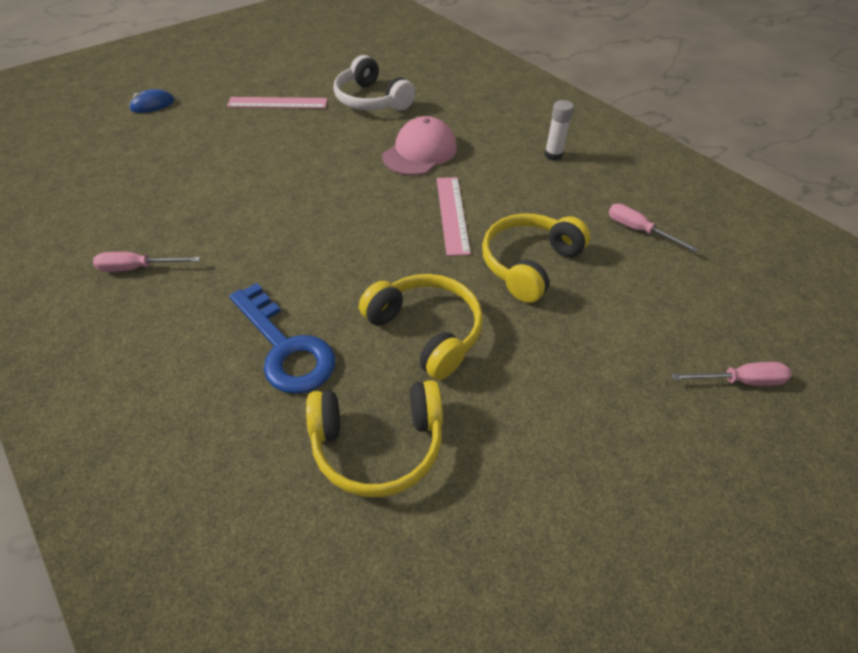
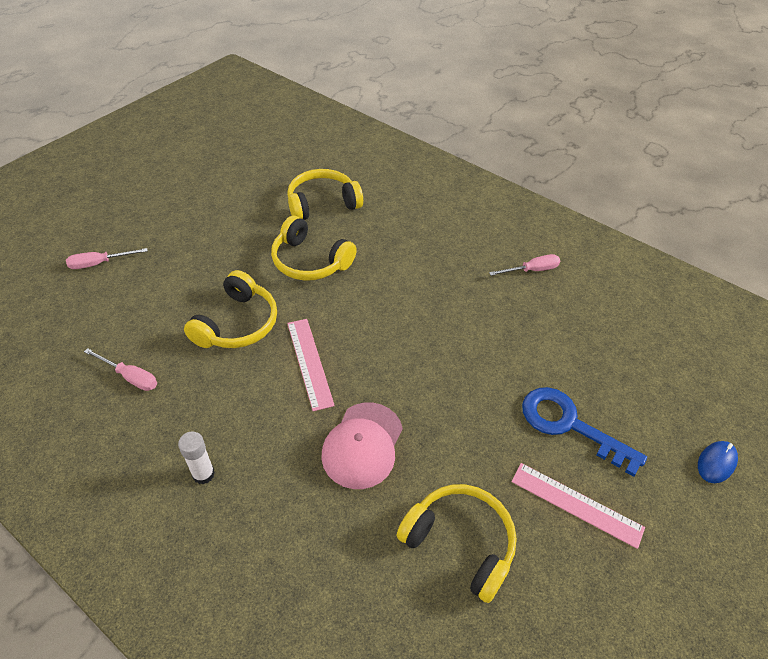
camera: 165 degrees right, 0 degrees up
(277, 103) = (576, 504): pink ruler -> pink ruler turned 45 degrees clockwise
(285, 348) = (396, 238): blue key -> blue key (569, 425)
(371, 100) = (460, 543): white headphones -> yellow headphones

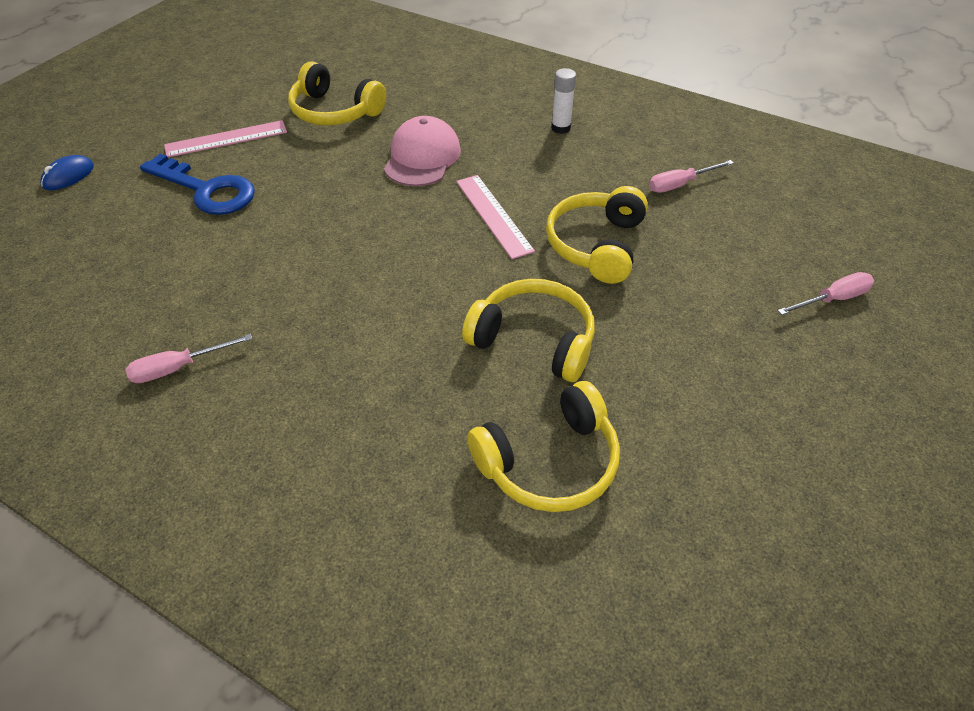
camera: 175 degrees right, 0 degrees up
(130, 377) = (680, 184): pink screwdriver -> pink screwdriver turned 45 degrees counterclockwise
(576, 504) = (226, 139): pink ruler -> pink ruler turned 45 degrees counterclockwise

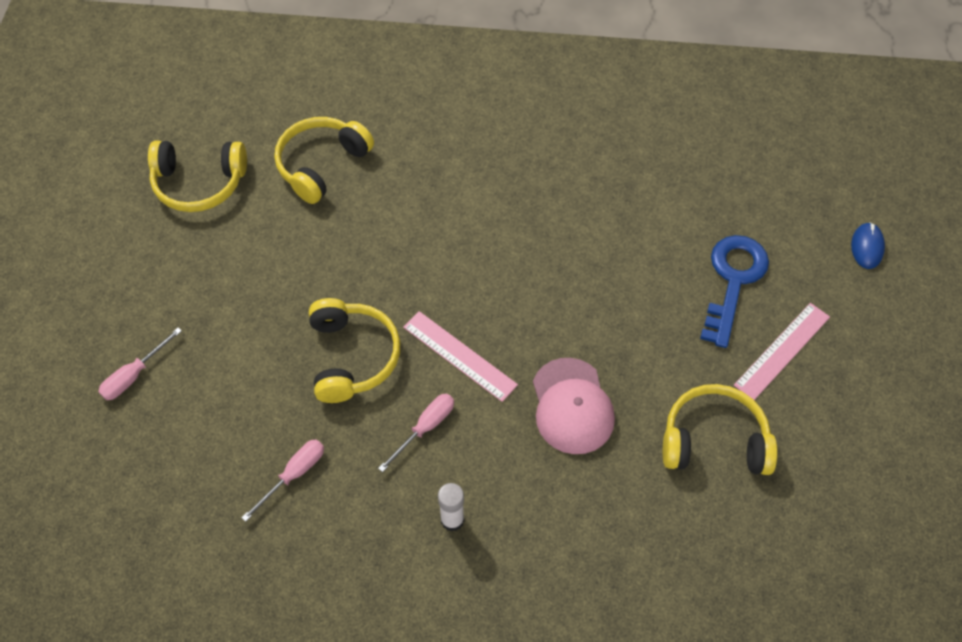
camera: 155 degrees right, 10 degrees up
(179, 367) = (597, 133): pink screwdriver -> pink screwdriver (425, 428)
(207, 190) = (733, 281): blue key -> blue key turned 105 degrees clockwise
(534, 340) = (367, 244): yellow headphones -> yellow headphones (199, 183)

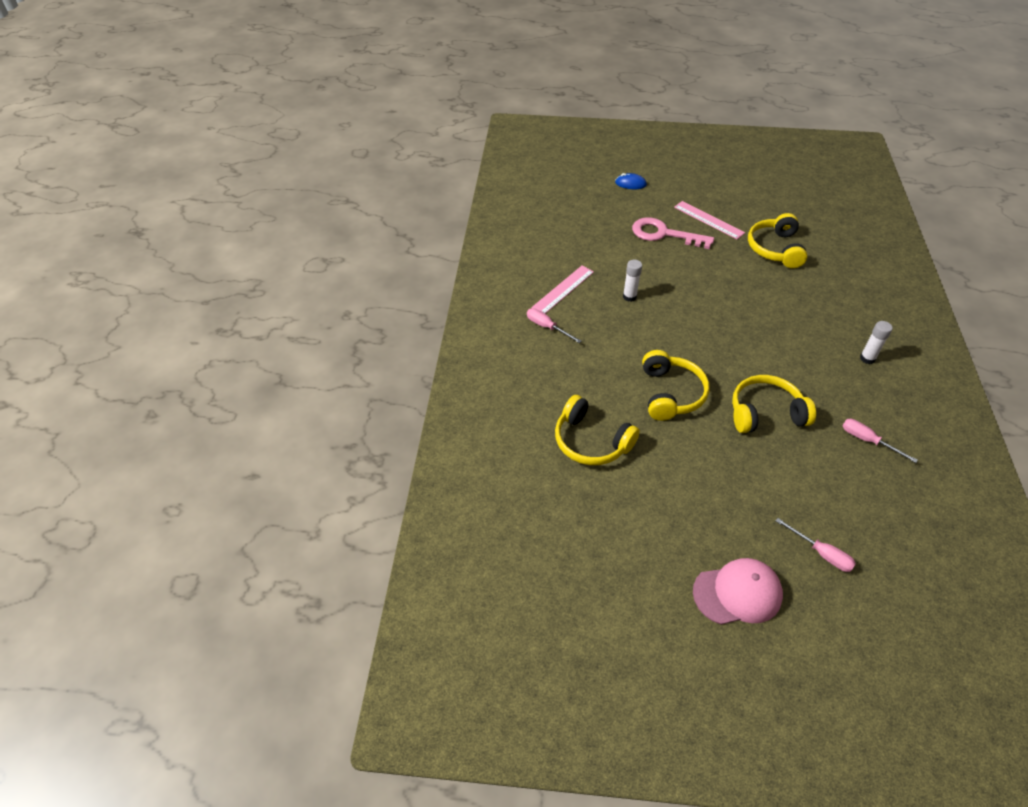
camera: 90 degrees left, 10 degrees down
(199, 183) = (619, 529): yellow headphones -> yellow headphones (670, 394)
(425, 428) = (808, 372): pink screwdriver -> pink screwdriver (547, 327)
(459, 355) = (749, 356): pink ruler -> pink ruler (563, 289)
(572, 406) = (771, 304): pink cap -> pink cap (737, 593)
(579, 223) = (629, 297): none -> white glue stick
(733, 281) = (664, 234): blue key -> pink key

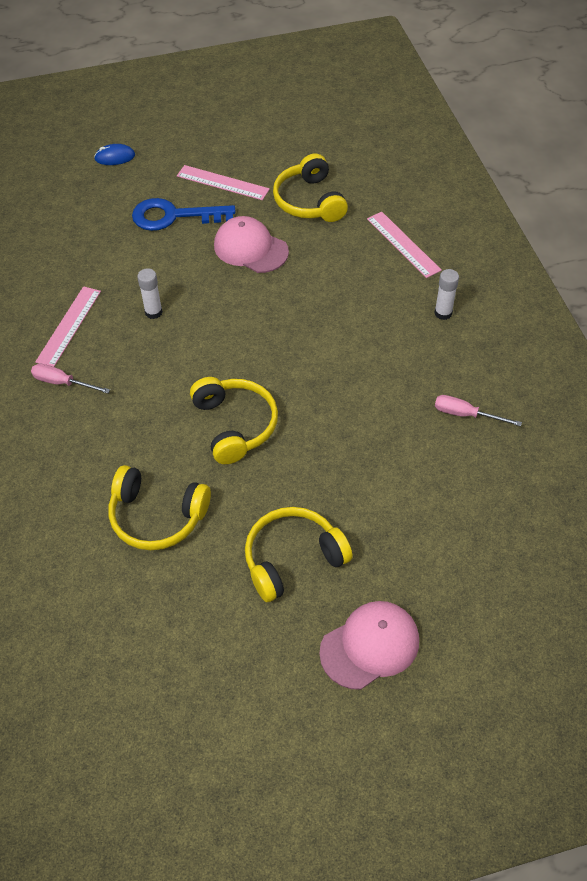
camera: 20 degrees left, 5 degrees up
(664, 234) = (174, 216): pink key -> blue key
(718, 271) = (250, 248): none -> pink cap
(765, 413) = (348, 416): yellow headphones -> yellow headphones (292, 559)
(821, 553) = (447, 566): pink screwdriver -> none
(846, 299) = (403, 244): none -> pink ruler

